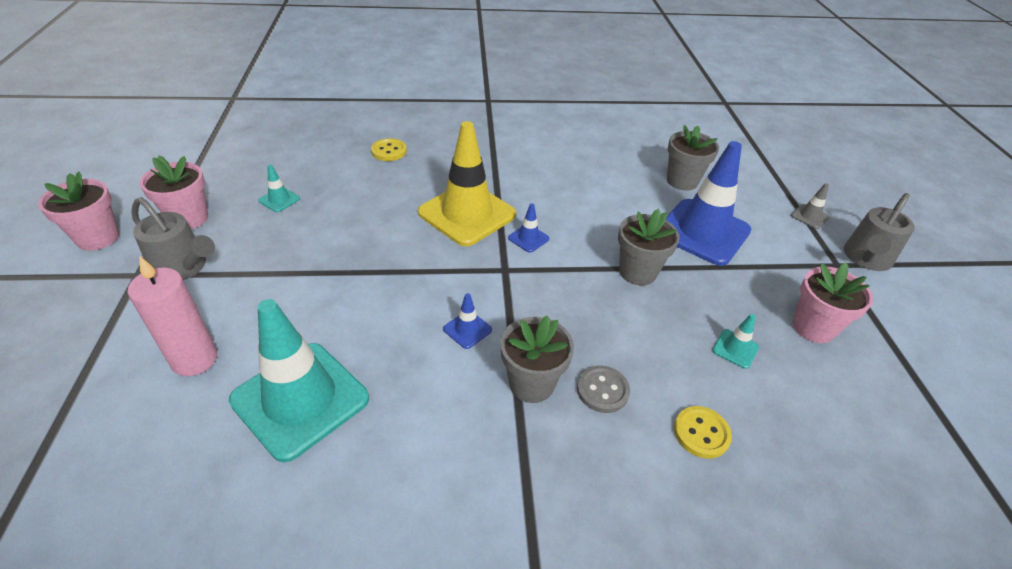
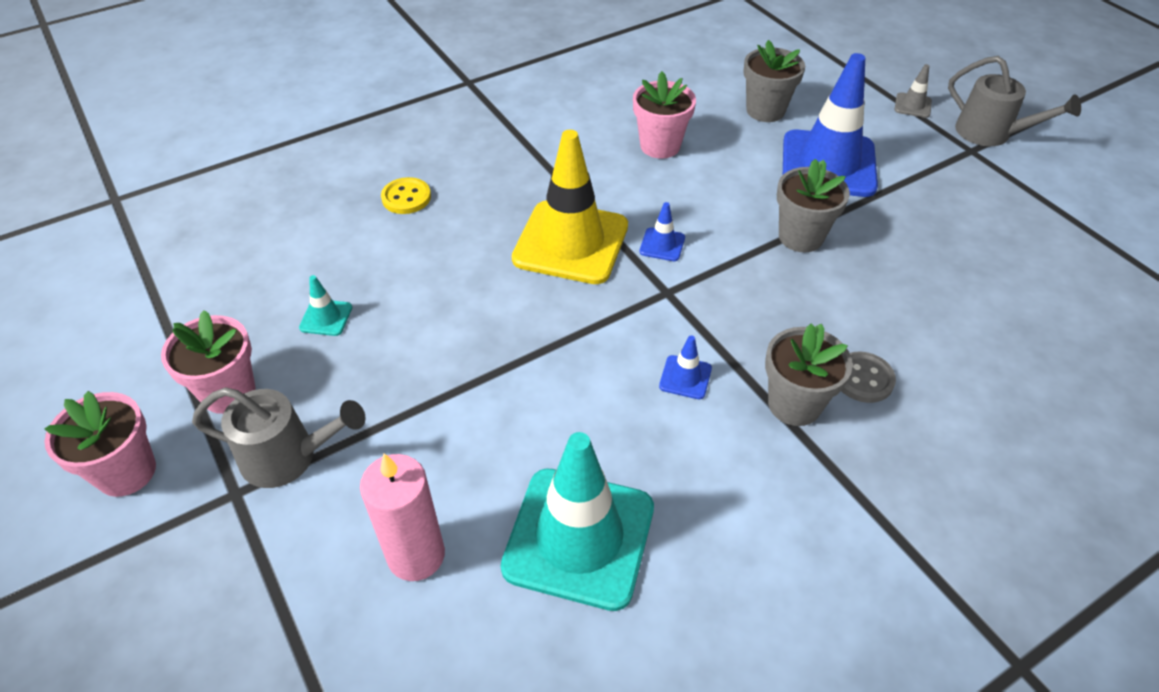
camera: 25 degrees left, 5 degrees up
(701, 433) = (976, 378): yellow button -> none
(735, 349) = (946, 280): turquoise traffic cone -> none
(813, 327) = (994, 227): pink flower pot -> pink flower pot (660, 146)
(866, 259) = (991, 134): grey watering can -> grey watering can turned 60 degrees counterclockwise

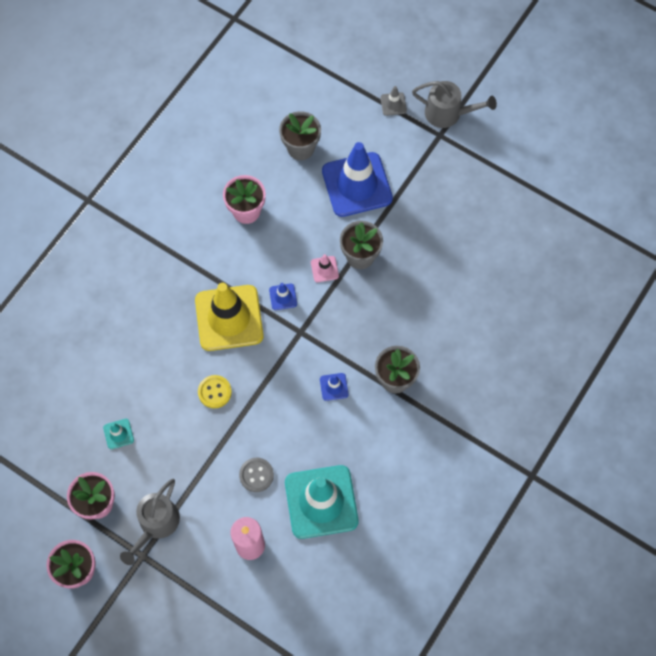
camera: 25 degrees left, 20 degrees up
(289, 457) = (156, 525): grey watering can -> grey watering can turned 135 degrees clockwise
(406, 197) = (109, 324): yellow button -> yellow button (214, 392)
(739, 234) = (324, 269): none -> pink traffic cone
(863, 379) = (424, 347): grey button -> grey button (256, 475)

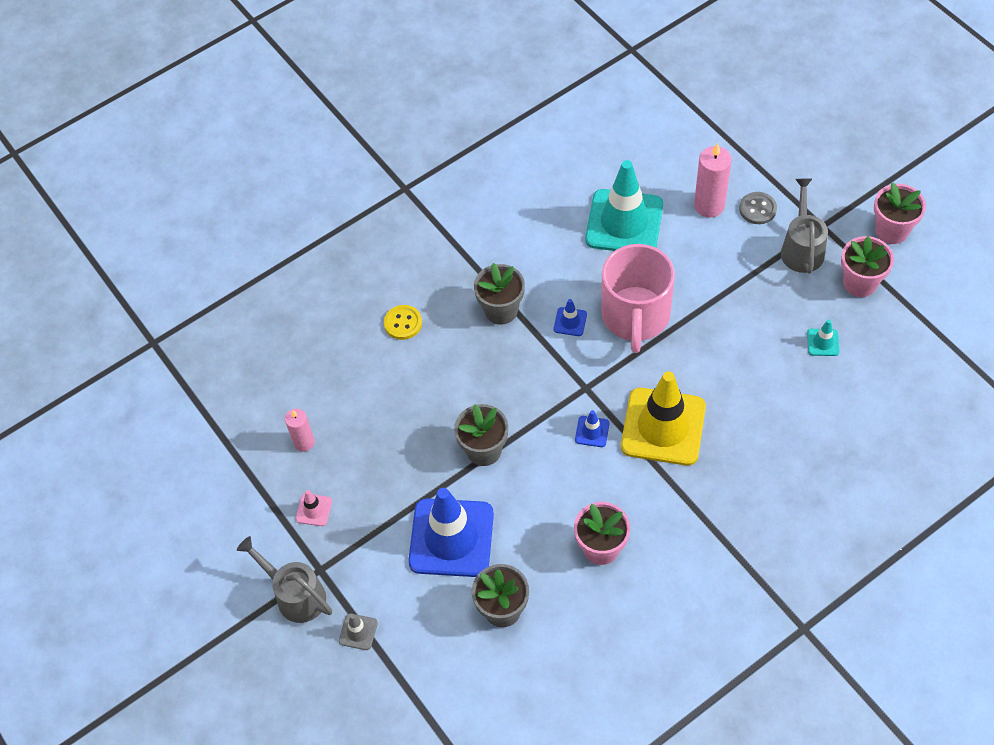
camera: 155 degrees left, 10 degrees down
(156, 525) = (801, 248): grey watering can -> grey watering can turned 45 degrees counterclockwise
(214, 392) = (703, 353): yellow button -> yellow button (403, 323)
(256, 475) = (683, 263): grey button -> grey button (757, 209)
(281, 409) = (635, 316): none -> pink mug
(324, 269) = (531, 448): pink traffic cone -> pink traffic cone (314, 510)
(499, 220) = (304, 442): none -> pink candle

